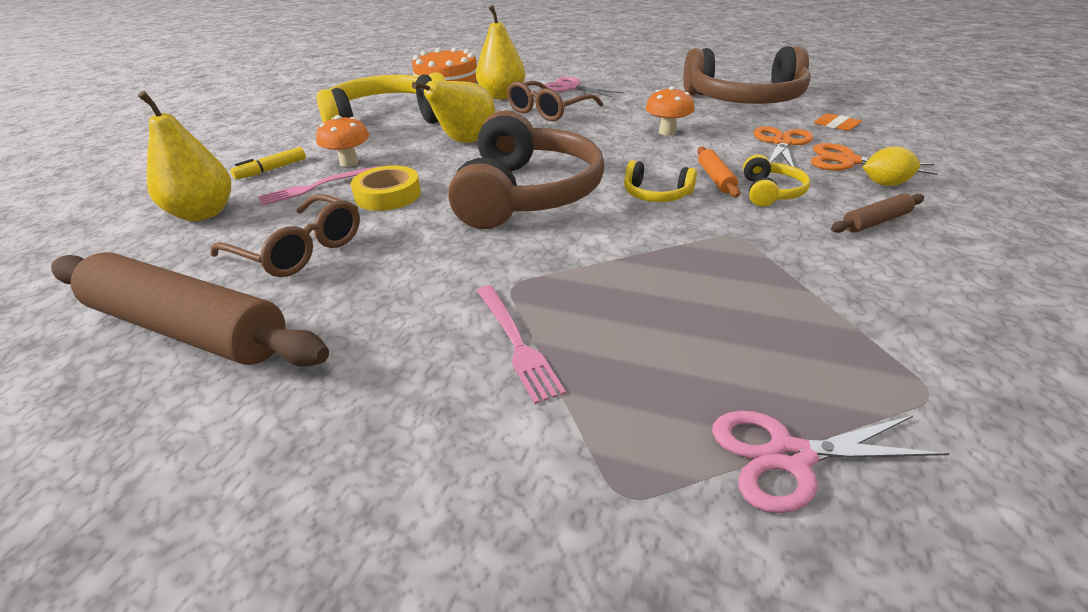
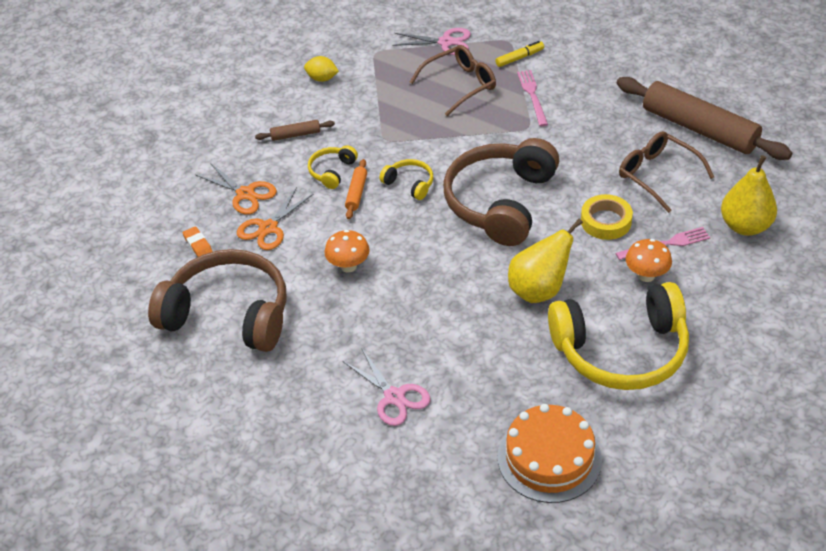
camera: 165 degrees left, 10 degrees up
(271, 169) = (715, 279): yellow marker -> yellow marker (519, 58)
(502, 96) = (483, 393): yellow pear -> none
(548, 111) = (441, 337): brown glasses -> brown glasses (460, 85)
(885, 184) = (250, 165): yellow lemon -> yellow lemon (322, 78)

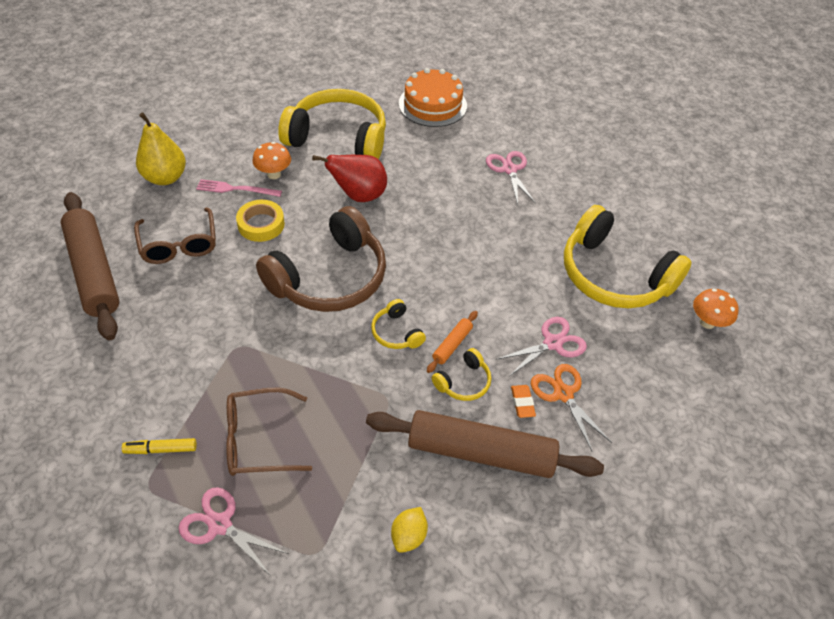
camera: 160 degrees left, 5 degrees up
(198, 244) = (626, 354): orange eraser -> orange eraser (522, 403)
(228, 314) = (613, 275): brown headphones -> yellow headphones
(268, 228) = (553, 343): orange scissors -> pink scissors
(295, 135) = (480, 452): brown rolling pin -> brown rolling pin, size x2.38
(322, 78) = (408, 536): yellow lemon -> yellow lemon turned 75 degrees clockwise
(348, 266) = (495, 275): orange mushroom -> orange mushroom (707, 322)
(532, 96) = (198, 384): pink fork -> none
(539, 290) = (359, 195): yellow pear -> red pear

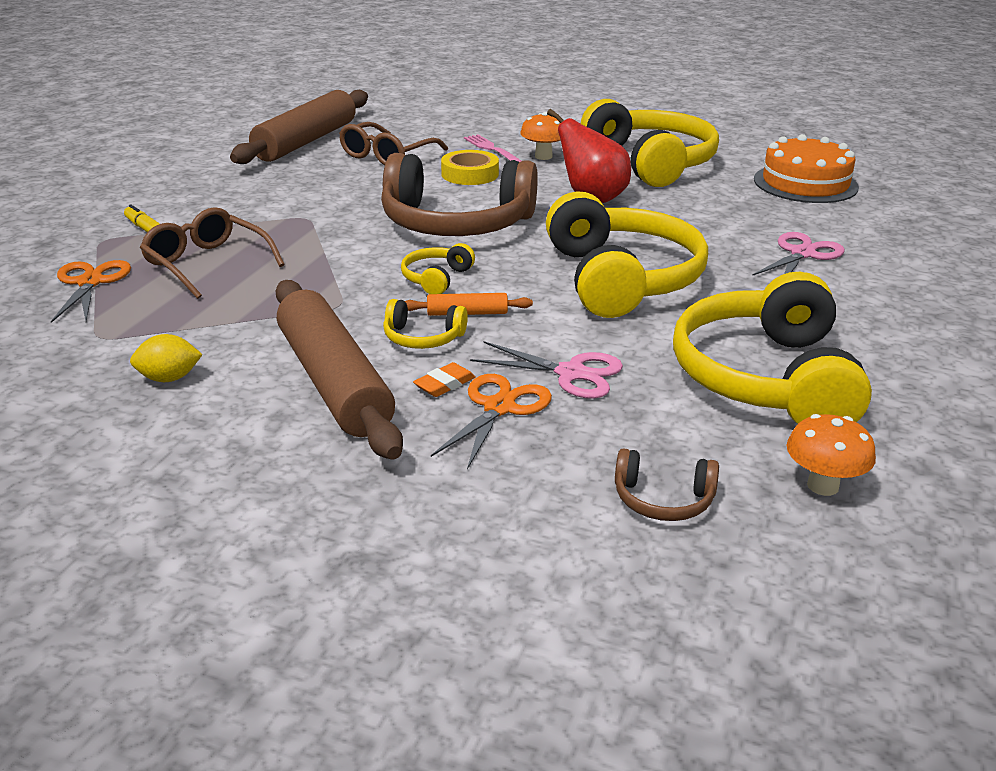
camera: 55 degrees right, 20 degrees down
(165, 177) = (455, 124): yellow pear -> none
(220, 524) = (90, 282): pink scissors -> orange scissors
(472, 255) = (621, 279): none -> yellow headphones
(682, 383) = (663, 500): none -> brown headphones

